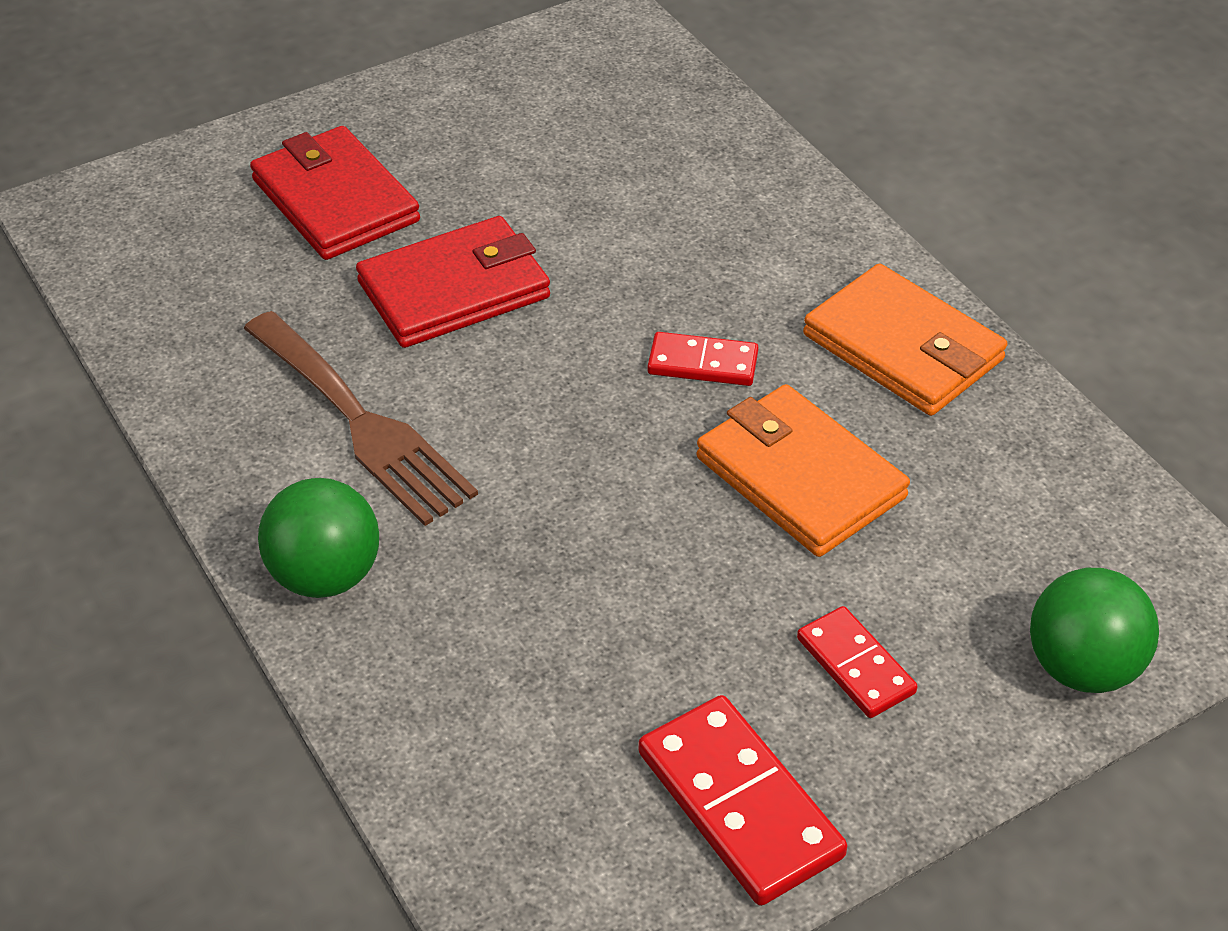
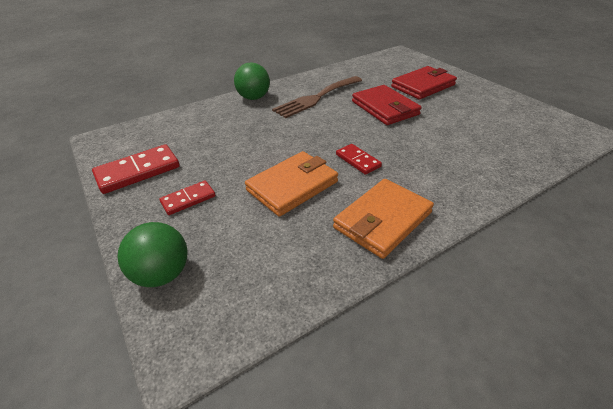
camera: 90 degrees right, 5 degrees down
(703, 363) = (358, 160): red domino -> red domino turned 45 degrees counterclockwise

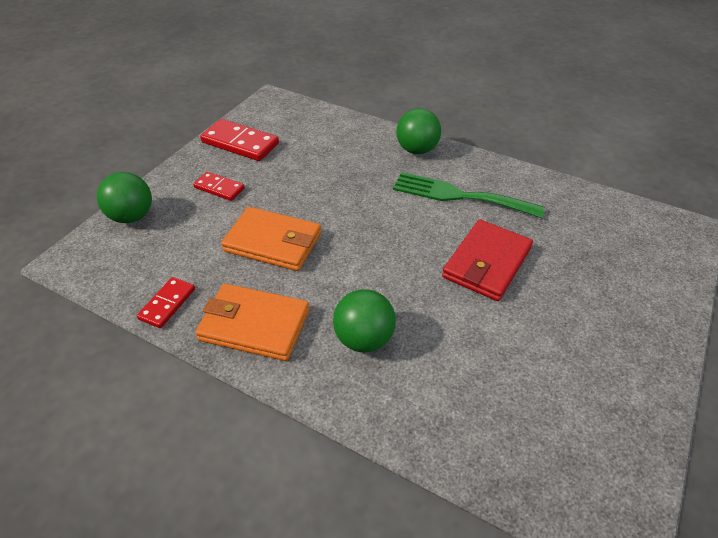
camera: 60 degrees right, 5 degrees up
(316, 98) = (459, 195): brown fork -> green fork
(358, 160) = (347, 275): red domino -> red domino (167, 304)
(423, 86) = (592, 285): red wallet -> none
(425, 171) = (364, 339): none -> green ball

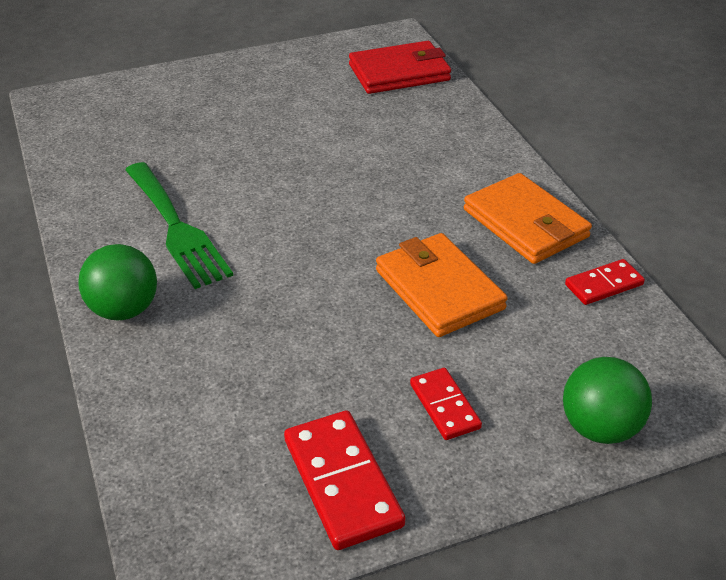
camera: 140 degrees left, 5 degrees down
(364, 339) = (437, 169): green ball -> none
(487, 263) = (257, 163): red wallet -> red wallet (399, 72)

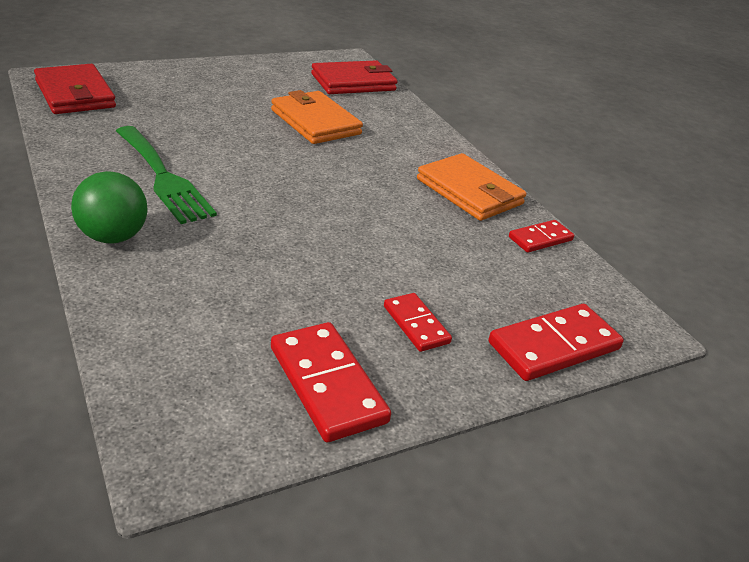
camera: 10 degrees left, 5 degrees down
(81, 121) = (75, 94): none -> red wallet
(438, 289) = (401, 235): orange wallet -> orange wallet (315, 122)
(599, 428) = (554, 346): green ball -> red domino

